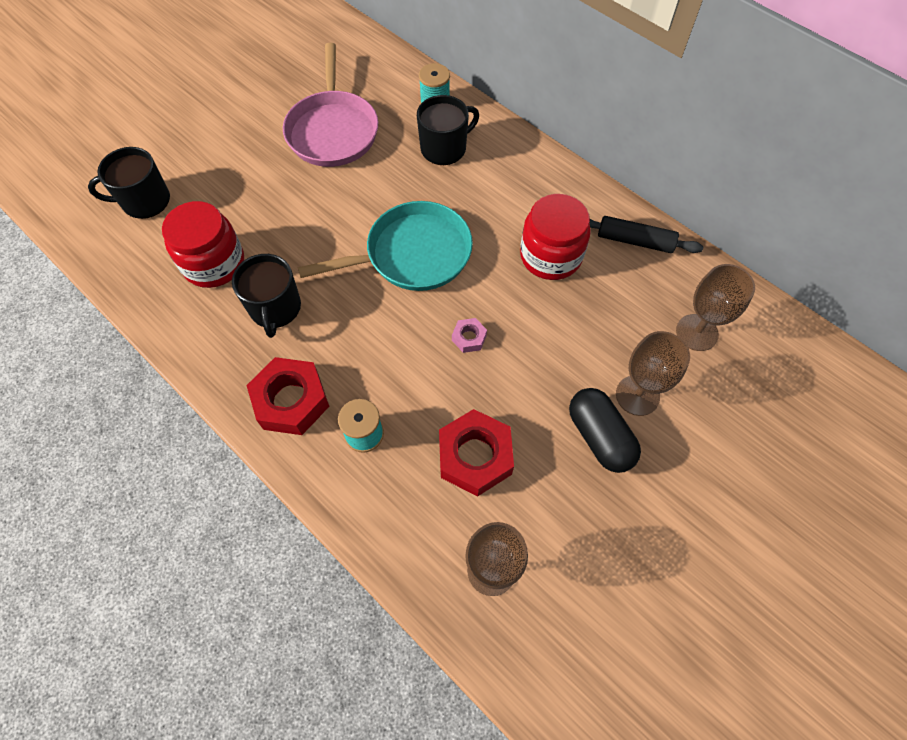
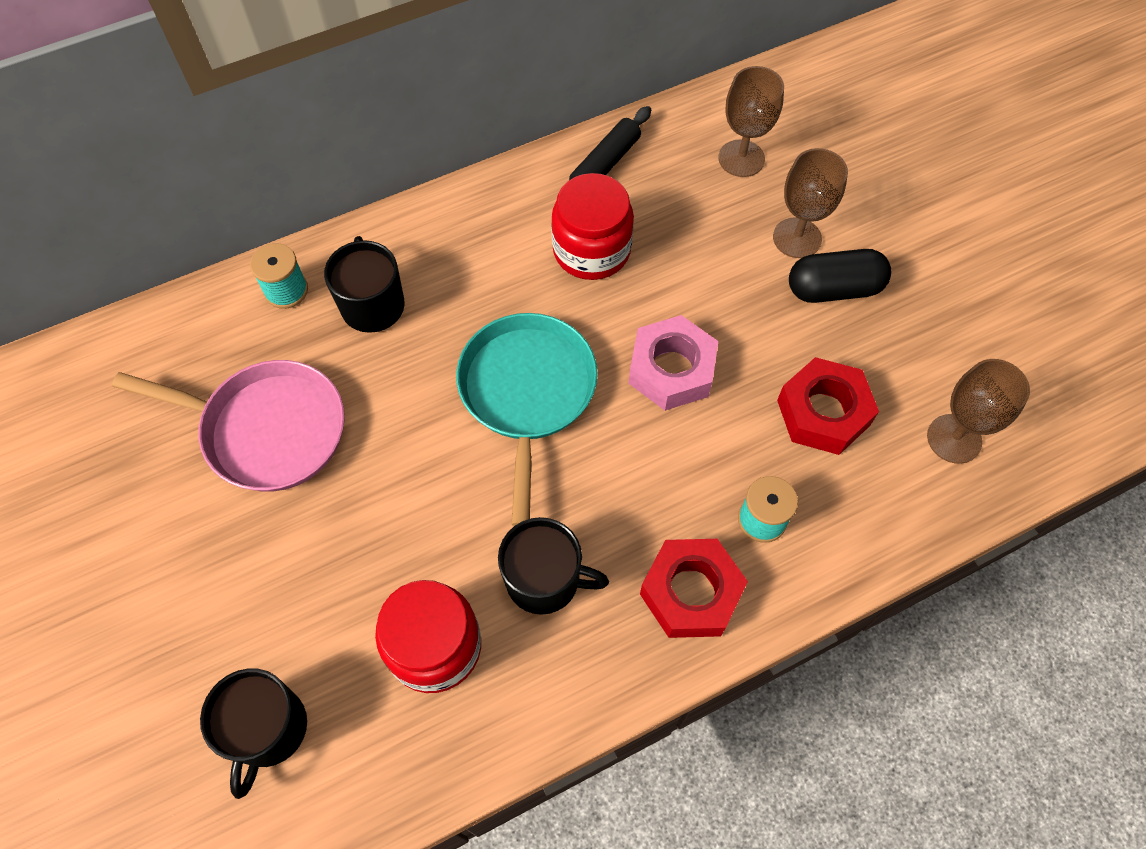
camera: 70 degrees left, 0 degrees up
(469, 338) = (671, 370): pink nut -> pink nut, size x2.10

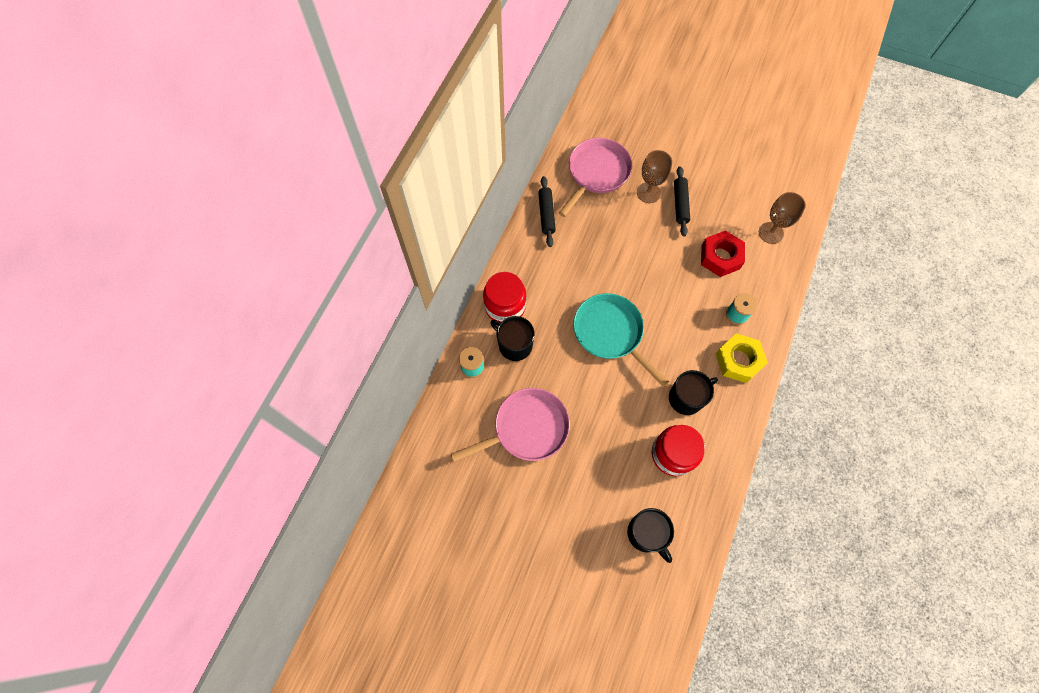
camera: 40 degrees left, 5 degrees up
(591, 250) = (577, 255): red jar -> red jar (505, 306)
(671, 370) = (653, 282): pink nut -> none
(691, 592) = (738, 360): red nut -> yellow nut
(741, 158) = (596, 173): brown goblet -> pink pan
(834, 289) = (680, 204): black capsule -> black rolling pin

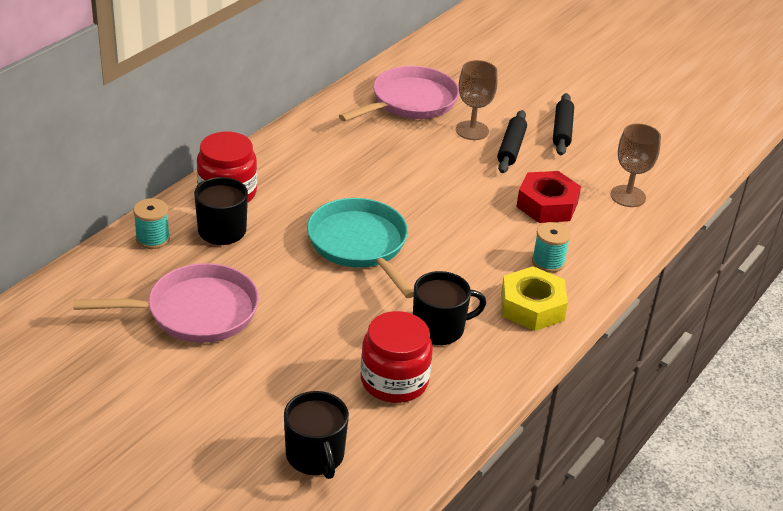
camera: 10 degrees right, 30 degrees down
(546, 214) = (325, 124): black rolling pin -> black rolling pin (562, 131)

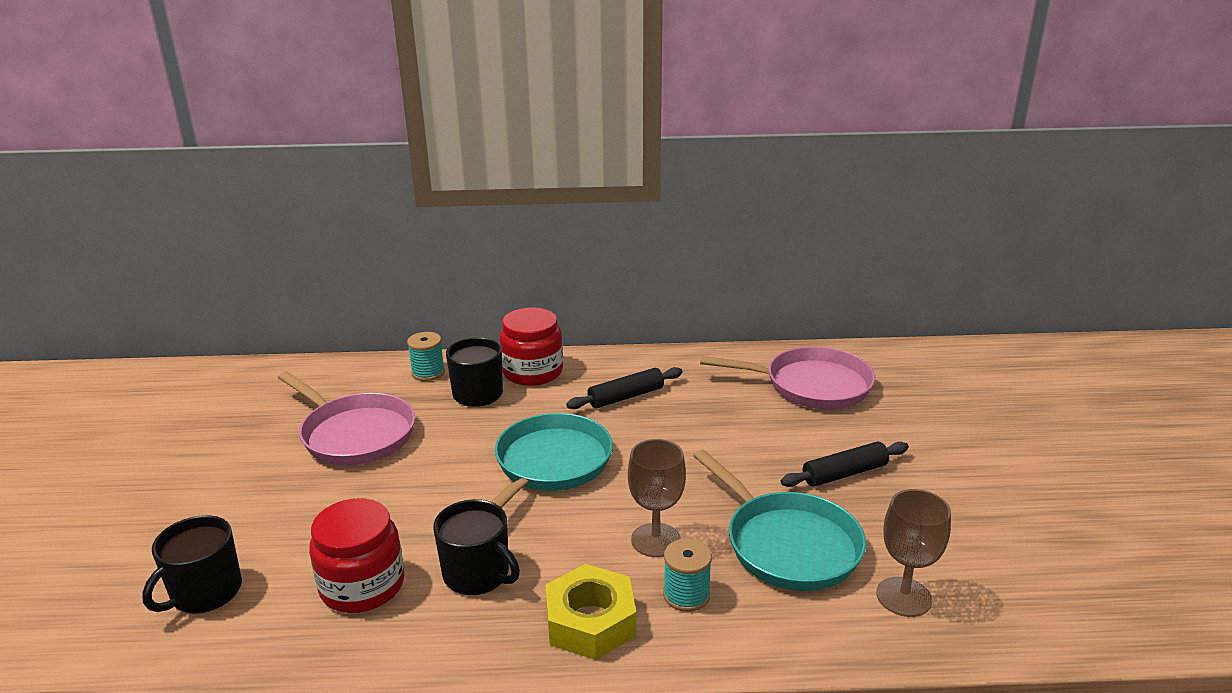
camera: 55 degrees right, 10 degrees down
(472, 130) = (830, 437): brown goblet -> brown goblet (655, 540)
(547, 205) = (787, 544): red nut -> turquoise pan
(562, 131) = (936, 490): black rolling pin -> black rolling pin (626, 397)

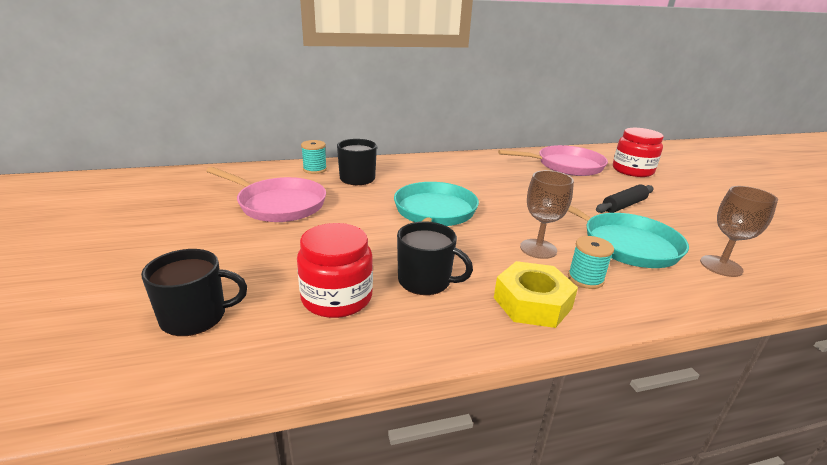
camera: 15 degrees left, 0 degrees up
(205, 592) = (195, 317): black mug -> black mug turned 120 degrees counterclockwise
(532, 372) = (388, 166): red jar -> red jar (632, 170)
(626, 397) = (458, 176): black rolling pin -> none

